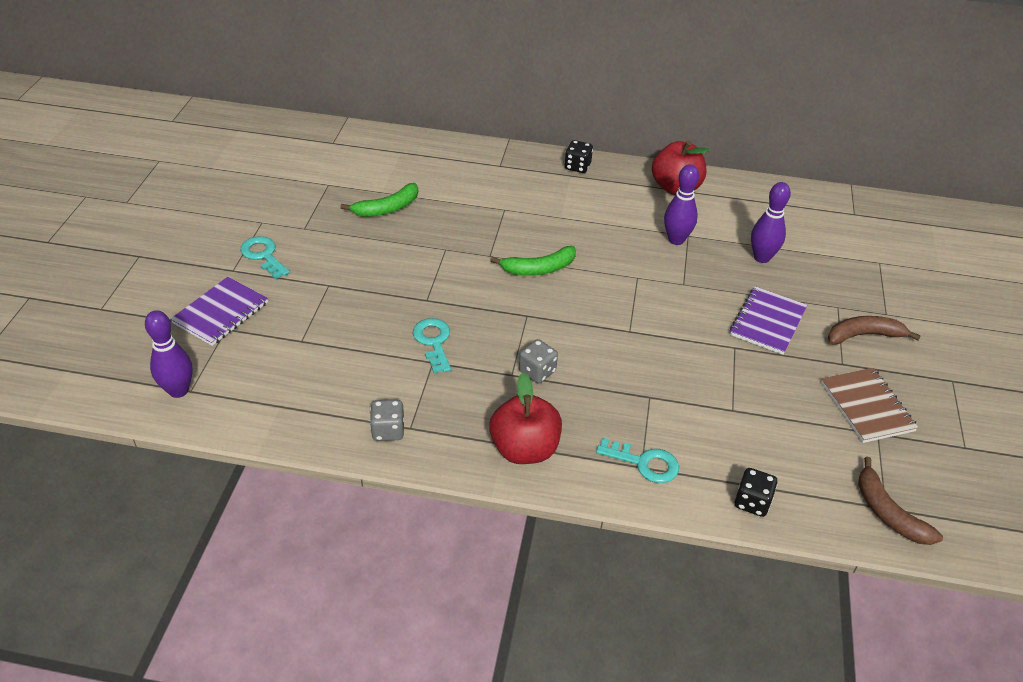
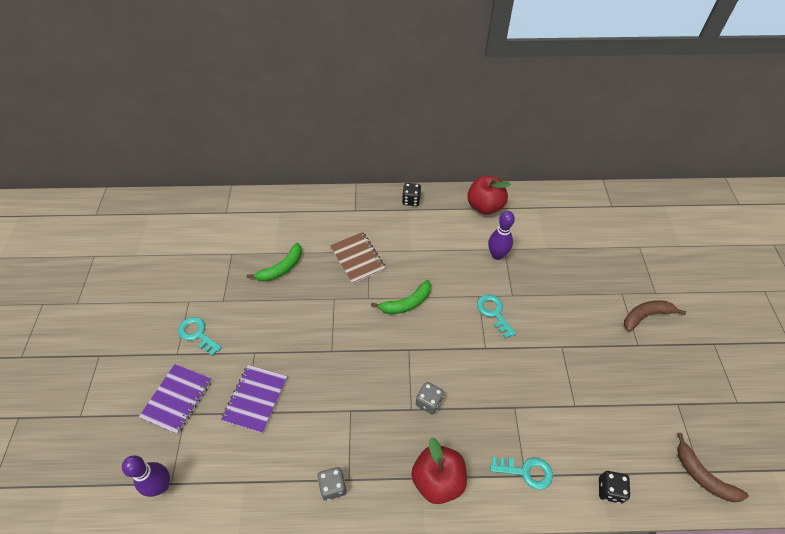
camera: 10 degrees left, 10 degrees up
(433, 342) = (346, 391): turquoise key -> turquoise key (494, 313)
(761, 257) = (560, 259): purple bowling pin -> none
(767, 322) = (578, 318): purple notebook -> purple notebook (255, 399)
(867, 407) = (664, 381): brown notebook -> brown notebook (357, 258)

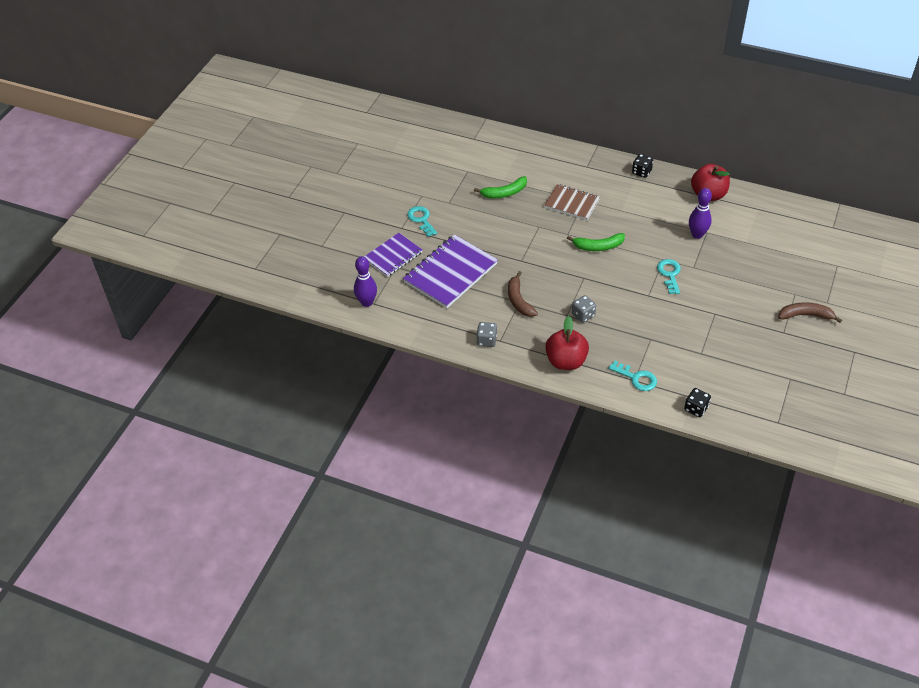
camera: 25 degrees right, 5 degrees down
(255, 399) = (450, 273): purple notebook -> purple notebook, size x1.61
(357, 258) = (571, 203): brown notebook -> brown notebook turned 60 degrees counterclockwise
(703, 476) = (778, 425): brown banana -> brown banana (519, 300)

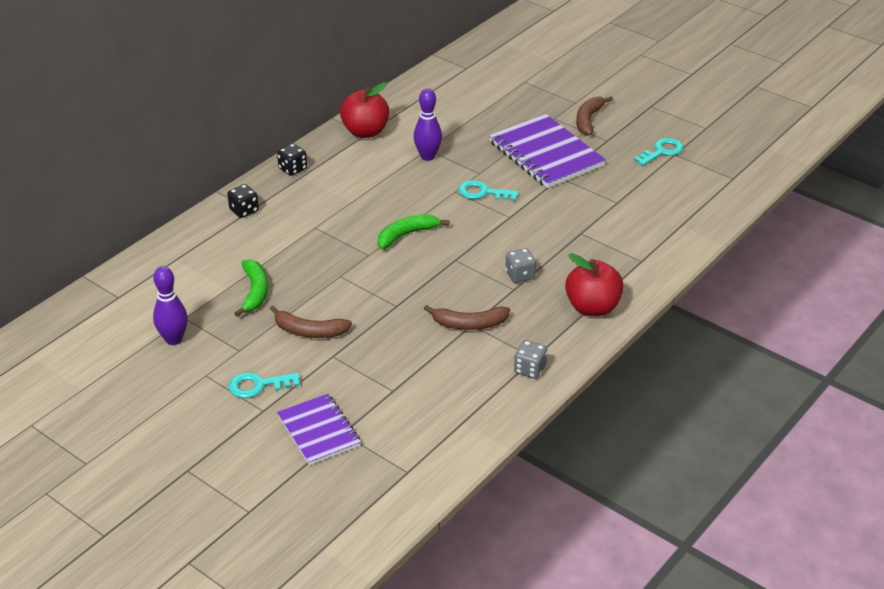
camera: 75 degrees left, 10 degrees down
(367, 302) = (402, 479): purple bowling pin -> purple bowling pin (174, 339)
(450, 273) = (386, 378): purple notebook -> purple notebook (546, 154)
(478, 227) = (309, 331): none -> brown banana
(571, 203) = (314, 238): brown notebook -> none
(598, 246) = (406, 235): green banana -> green banana turned 135 degrees counterclockwise
(636, 378) = (639, 258): turquoise key -> turquoise key (662, 152)
(696, 408) = (698, 227): black dice -> black dice (244, 210)

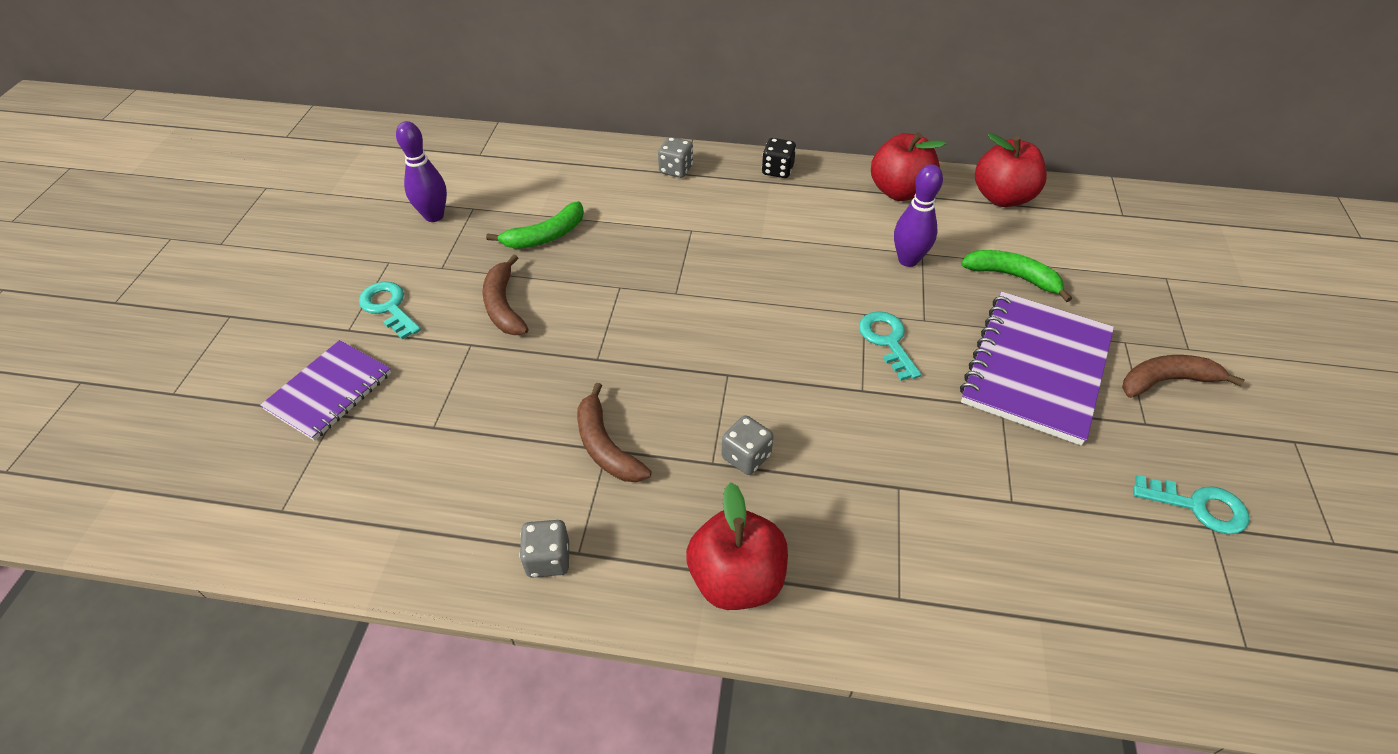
camera: 60 degrees right, 10 degrees up
(244, 210) = (676, 170): black dice -> grey dice
(406, 235) = (739, 308): green banana -> green banana (1012, 276)
(410, 99) = (1002, 197): none -> red apple

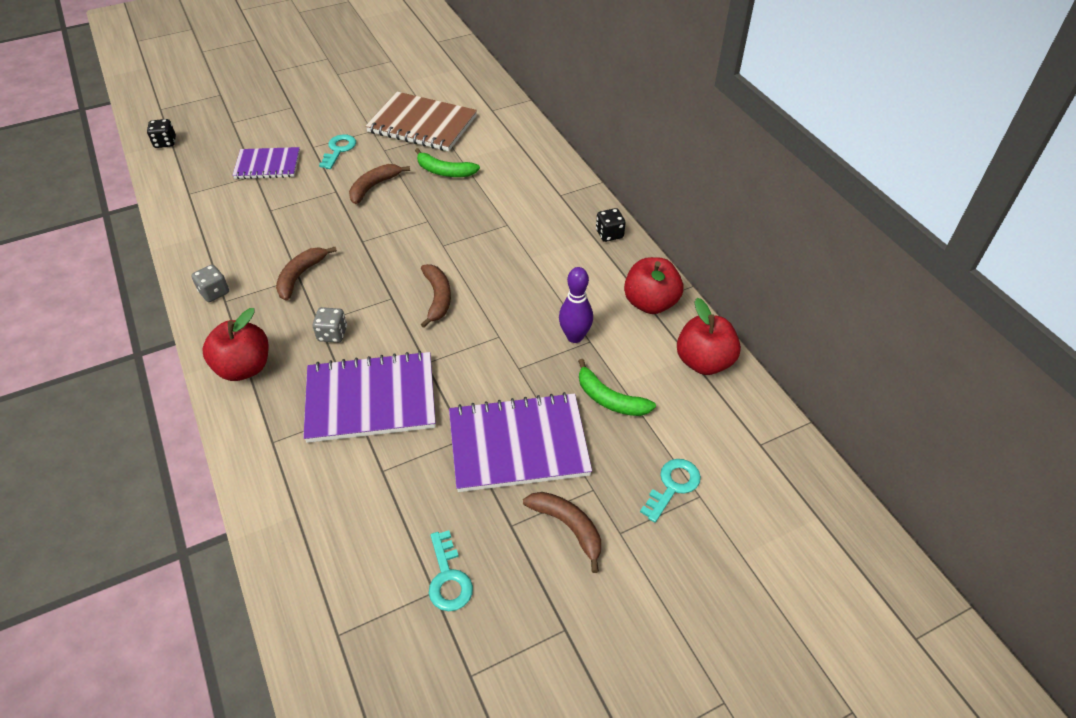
camera: 55 degrees right, 0 degrees up
(109, 496) = (165, 142): none -> black dice
(434, 216) = (422, 124): purple bowling pin -> brown notebook
(676, 170) = (560, 190): grey dice -> none
(762, 335) = (437, 298): none -> brown banana
(887, 341) = (481, 357): turquoise key -> turquoise key (672, 486)
(889, 464) = (371, 399): none -> purple notebook
(1012, 276) = (610, 399): green banana -> green banana turned 135 degrees clockwise

